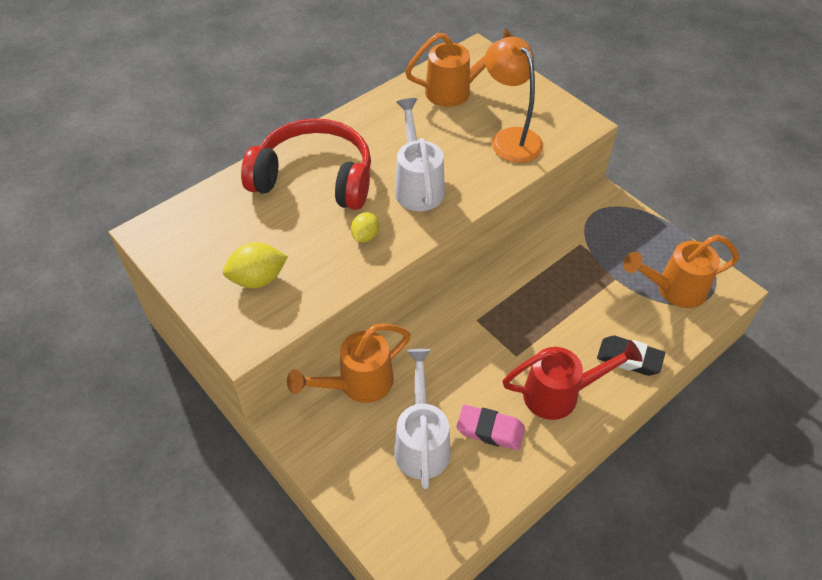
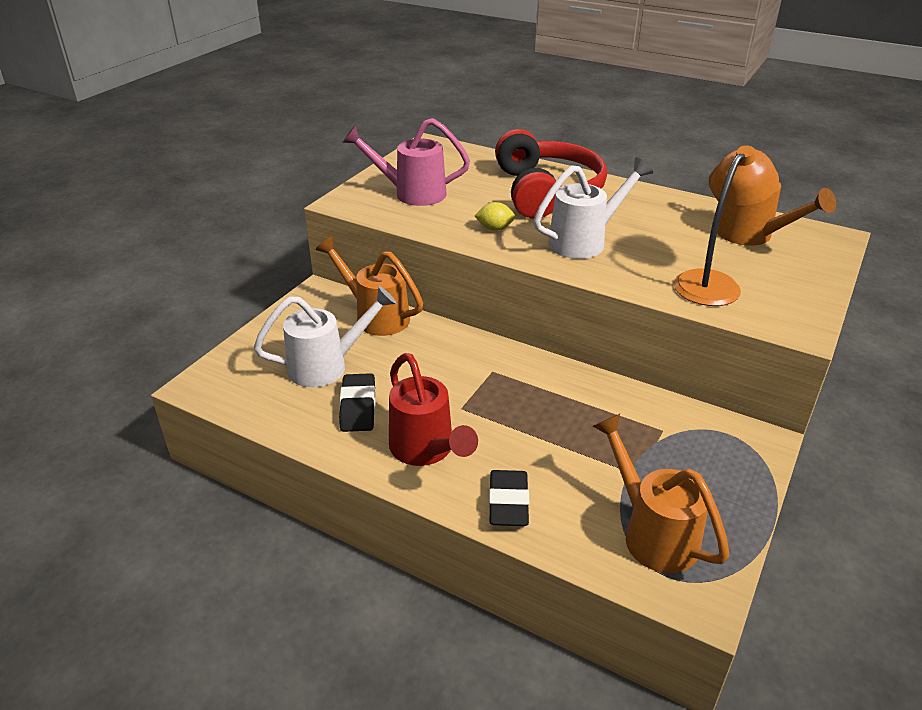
camera: 70 degrees right, 15 degrees down
(258, 279) = (411, 193): yellow lemon -> pink watering can
(490, 430) = (358, 407): pink eraser -> black eraser

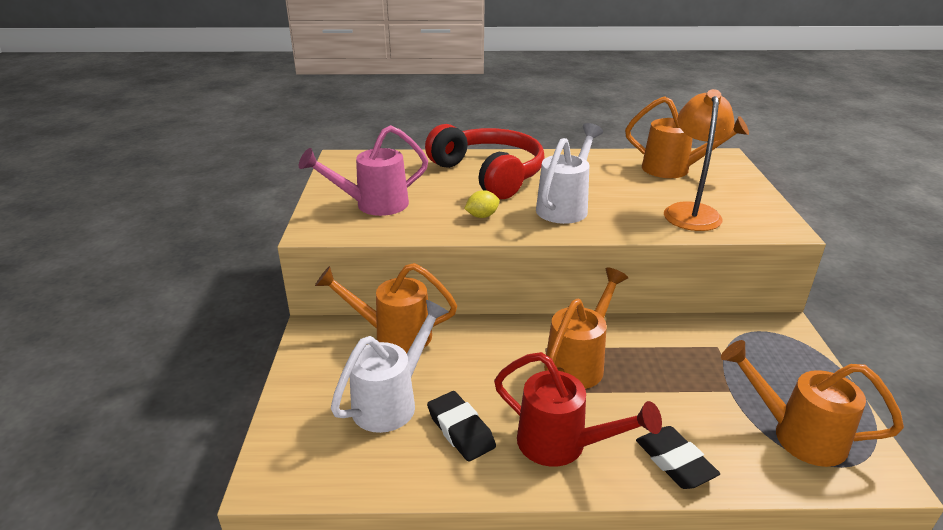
camera: 30 degrees left, 5 degrees down
(510, 394) = (579, 362): none -> orange watering can

